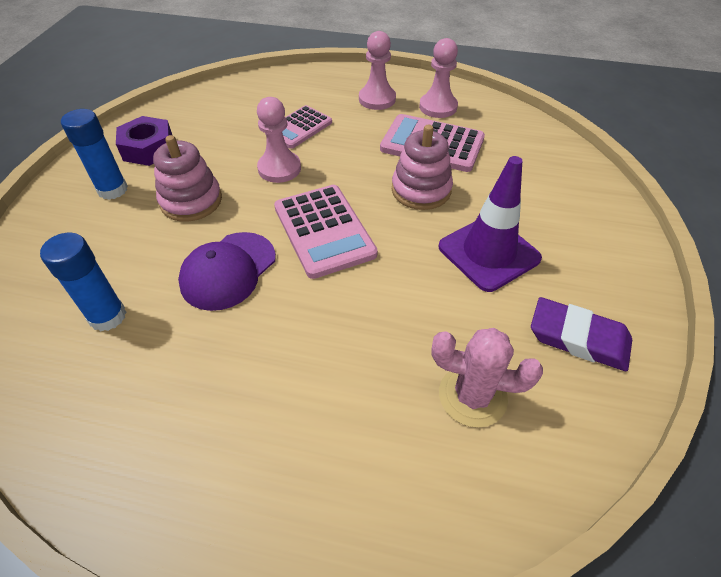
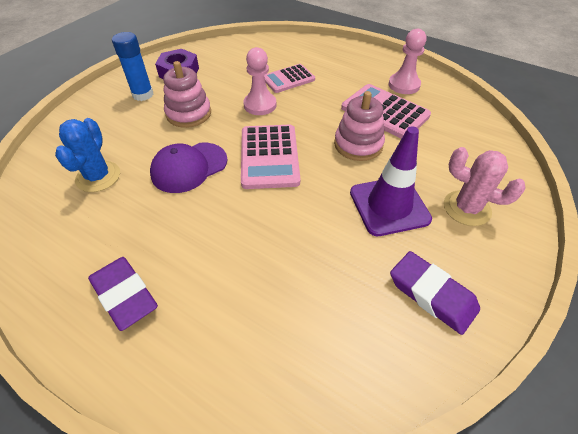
camera: 20 degrees right, 0 degrees up
(108, 316) = (98, 177): blue glue stick -> blue cactus
(228, 457) = (124, 295): none -> purple eraser
(377, 99) = (358, 70): pink pawn -> none
(472, 396) = (320, 311): pink cactus -> pink cactus (466, 208)

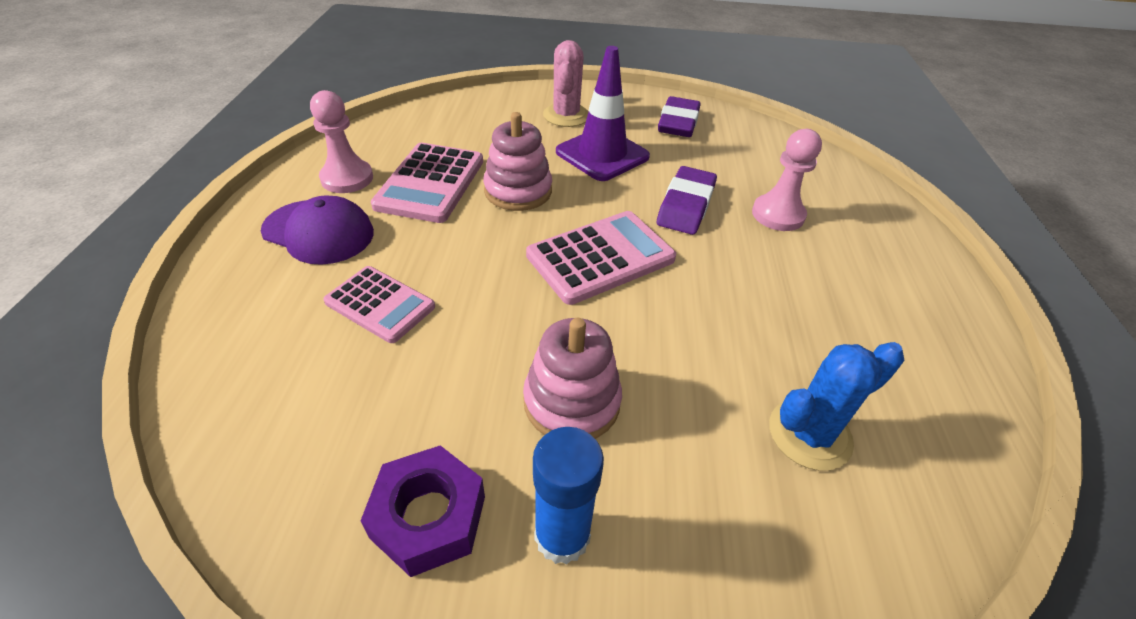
camera: 120 degrees left, 5 degrees down
(124, 295) = (888, 287): purple eraser -> purple eraser (685, 205)
(189, 167) = (689, 330): purple cap -> purple cap (318, 232)
(260, 105) = (485, 312): pink pawn -> pink pawn (778, 215)

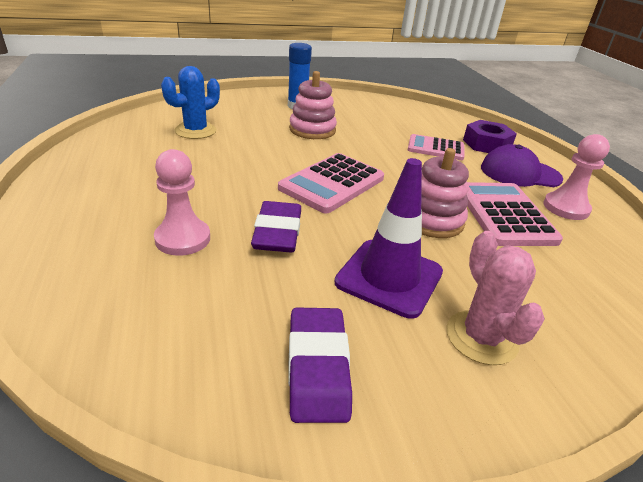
camera: 160 degrees right, 10 degrees down
(429, 517) = (345, 106): purple nut -> purple nut (486, 144)

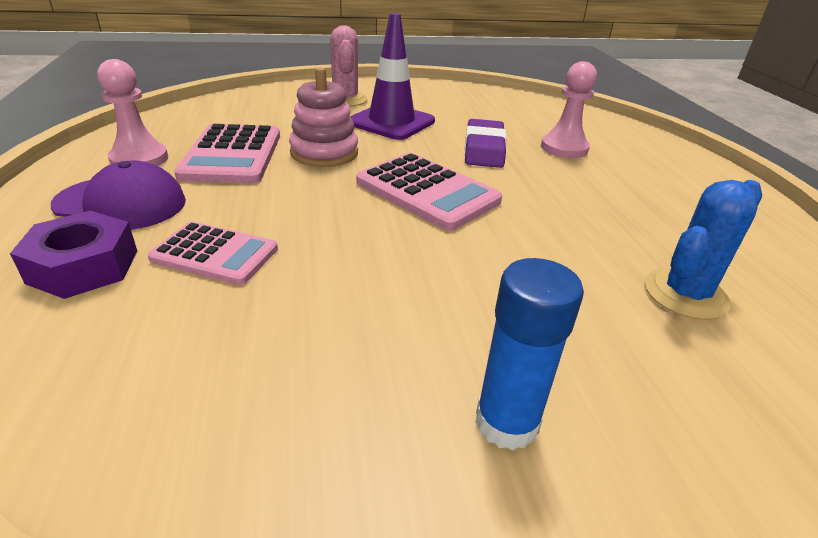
camera: 175 degrees left, 0 degrees up
(312, 130) = (456, 305): pink stacking toy -> none
(317, 367) = (447, 97): purple eraser -> none
(332, 183) = (427, 192): pink calculator -> pink calculator turned 90 degrees clockwise

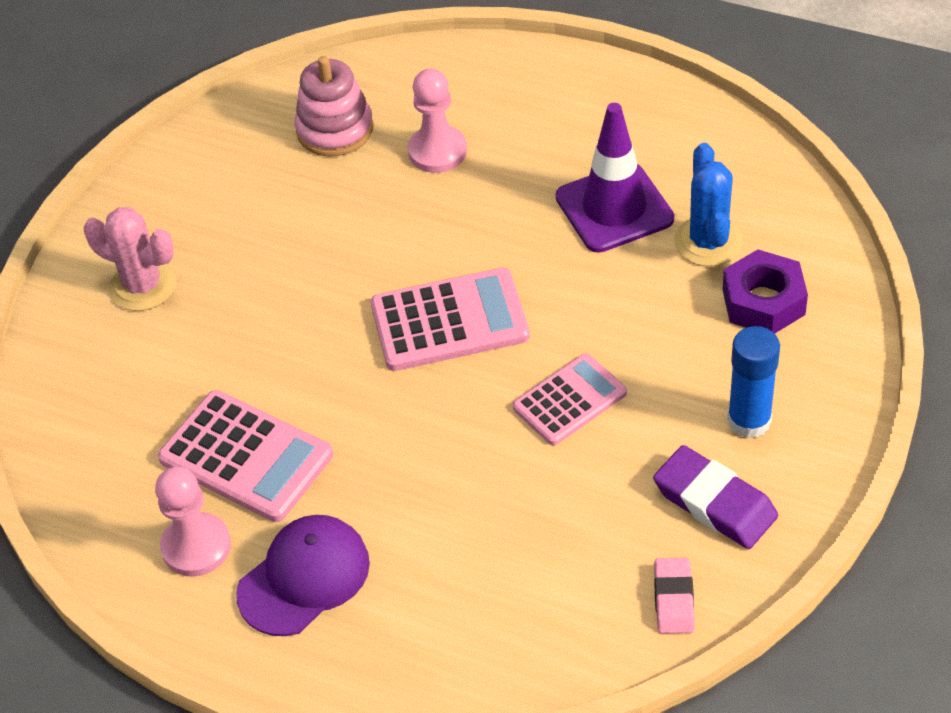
camera: 50 degrees left, 15 degrees up
(84, 266) = (414, 619): purple nut -> purple nut (763, 302)
(163, 462) = (673, 599): none -> pink eraser
(215, 254) = (455, 522): pink calculator -> pink calculator (569, 400)
(324, 153) = (299, 370): pink stacking toy -> pink stacking toy (335, 130)
(391, 122) = (256, 271): purple traffic cone -> purple traffic cone (614, 208)
(484, 149) = (391, 223): purple eraser -> purple eraser (714, 503)

